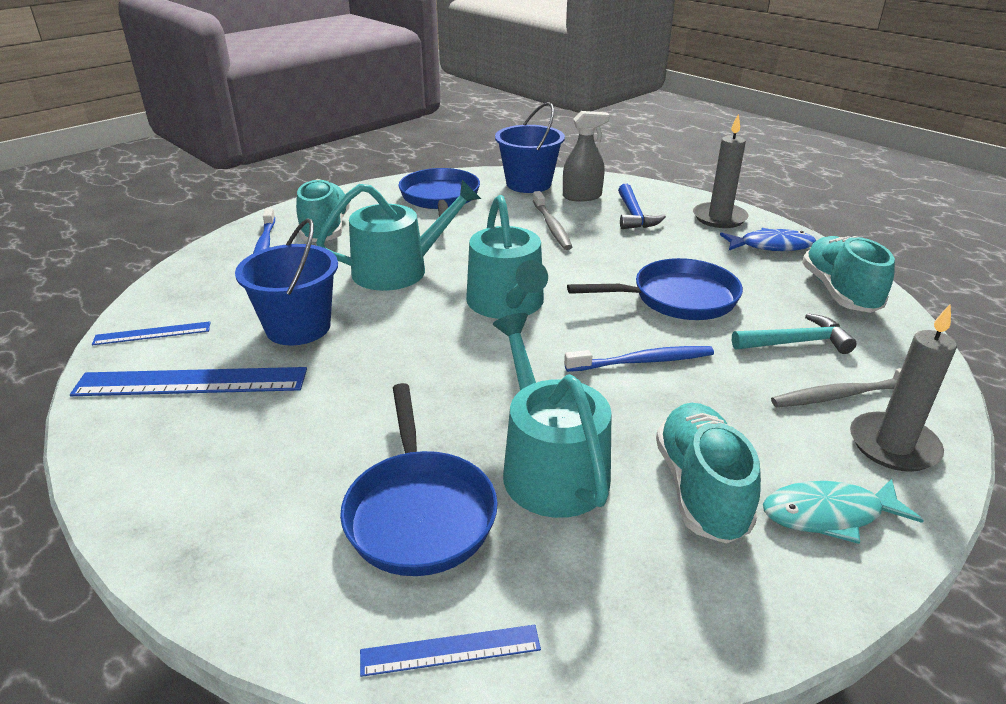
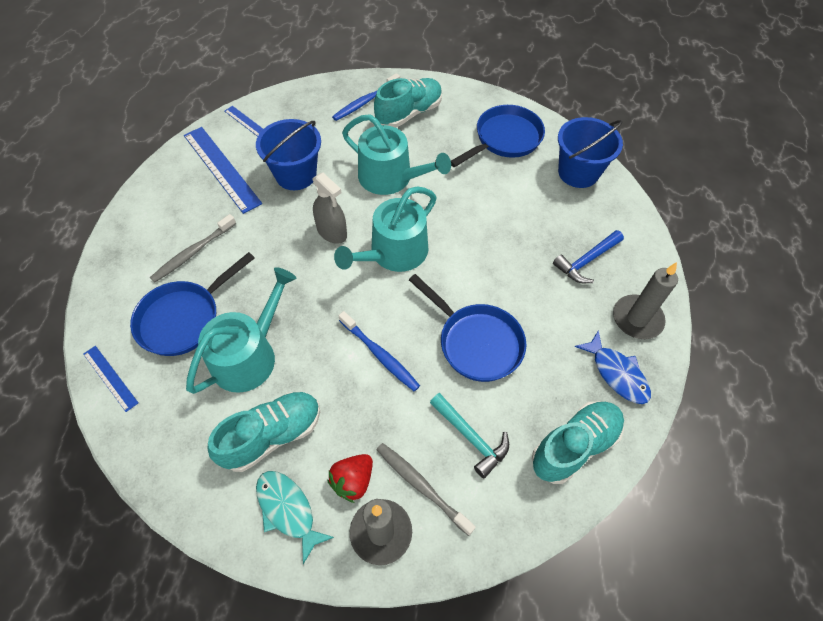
camera: 55 degrees right, 25 degrees up
(552, 226) = (520, 221): grey toothbrush -> grey toothbrush (193, 252)
(582, 196) = (588, 214): grey spray bottle -> grey spray bottle (332, 232)
(810, 442) = (353, 481): none -> red strawberry

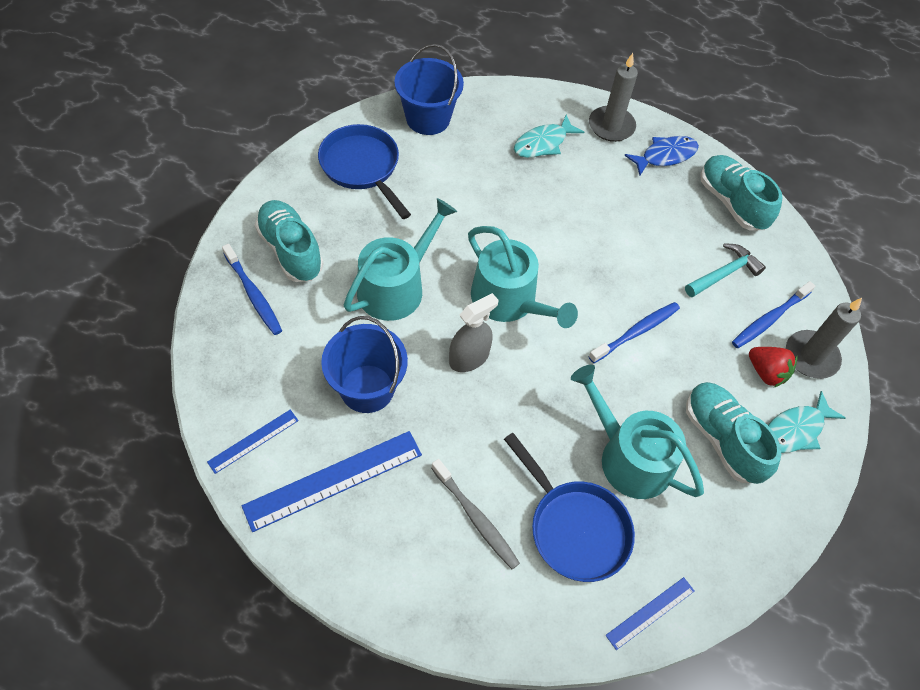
camera: 85 degrees left, 0 degrees up
(421, 486) = (769, 319): grey toothbrush -> blue toothbrush
(476, 342) = (627, 249): blue pan -> none
(586, 261) = (543, 143): blue hammer -> turquoise fish

